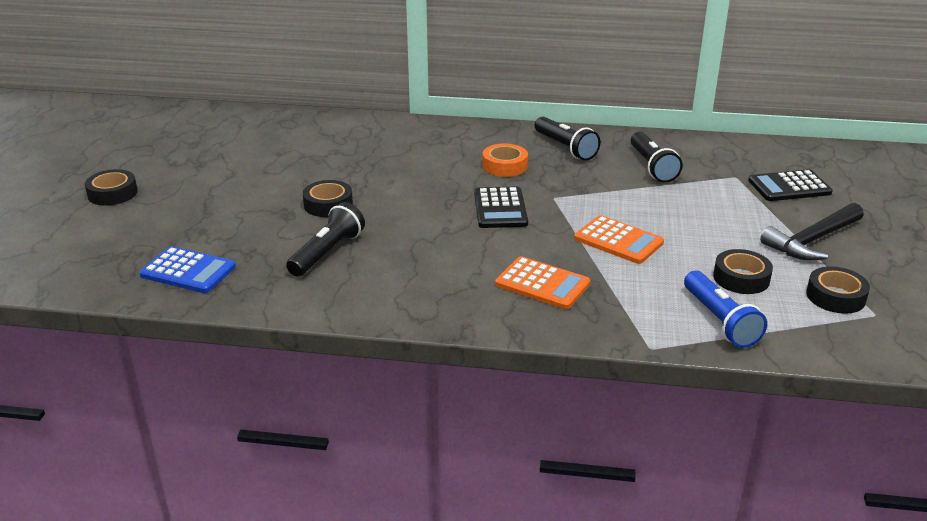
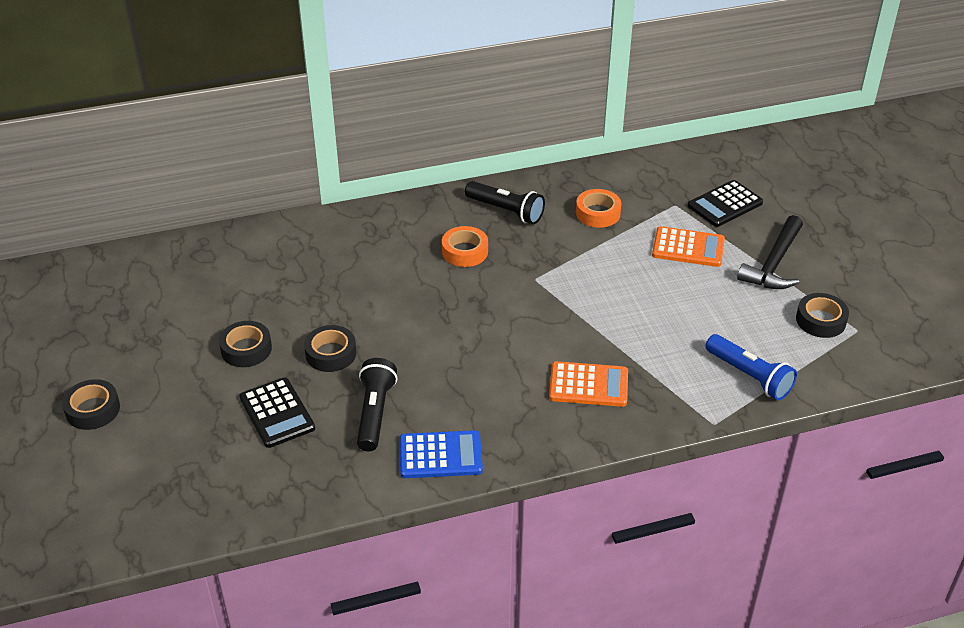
camera: 25 degrees left, 10 degrees up
(188, 271) = (258, 480): blue calculator -> blue calculator (440, 455)
(500, 208) = (496, 308): black calculator -> black calculator (277, 413)
(618, 241) = (621, 314): orange calculator -> orange calculator (688, 248)
(652, 167) = (598, 213): black flashlight -> orange tape
(741, 278) = (741, 324): black tape -> black tape (246, 349)

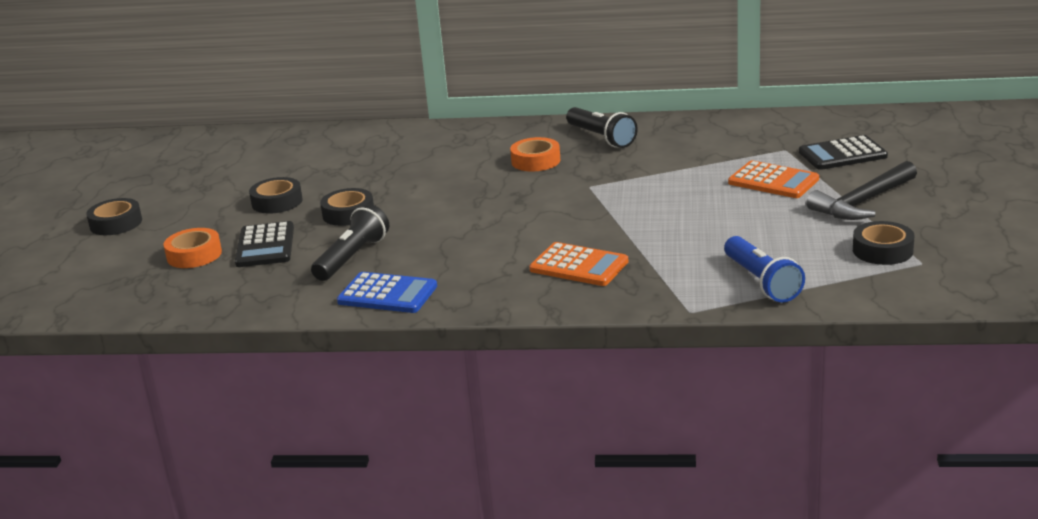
camera: 25 degrees right, 15 degrees down
(598, 213) = (695, 148): orange tape -> orange tape (194, 255)

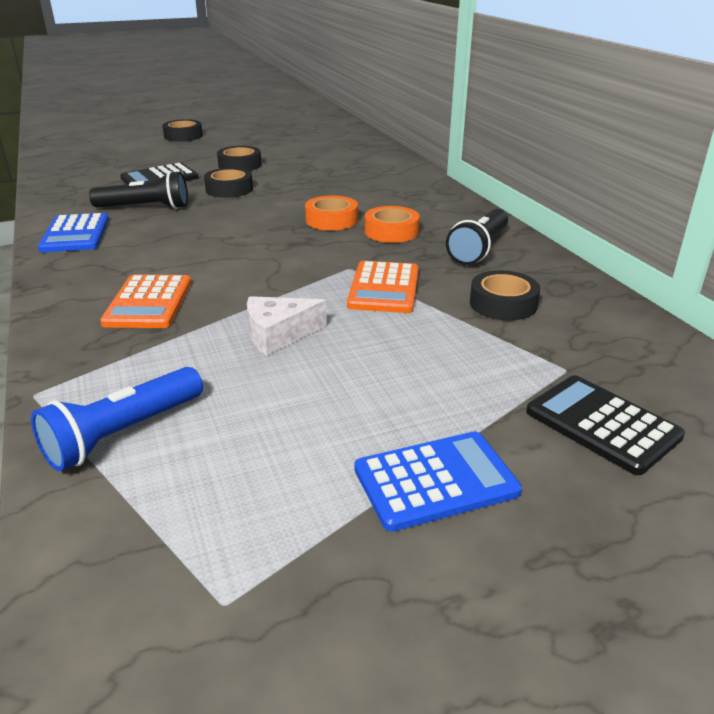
camera: 60 degrees right, 5 degrees up
(194, 255) = (138, 164): orange tape -> orange tape (331, 220)
(674, 223) = (278, 334): none -> white cheese
(773, 181) = (452, 380): orange calculator -> orange calculator (384, 288)
(863, 202) = (435, 481): black hammer -> blue calculator
(882, 250) = (260, 540): black tape -> black tape (503, 304)

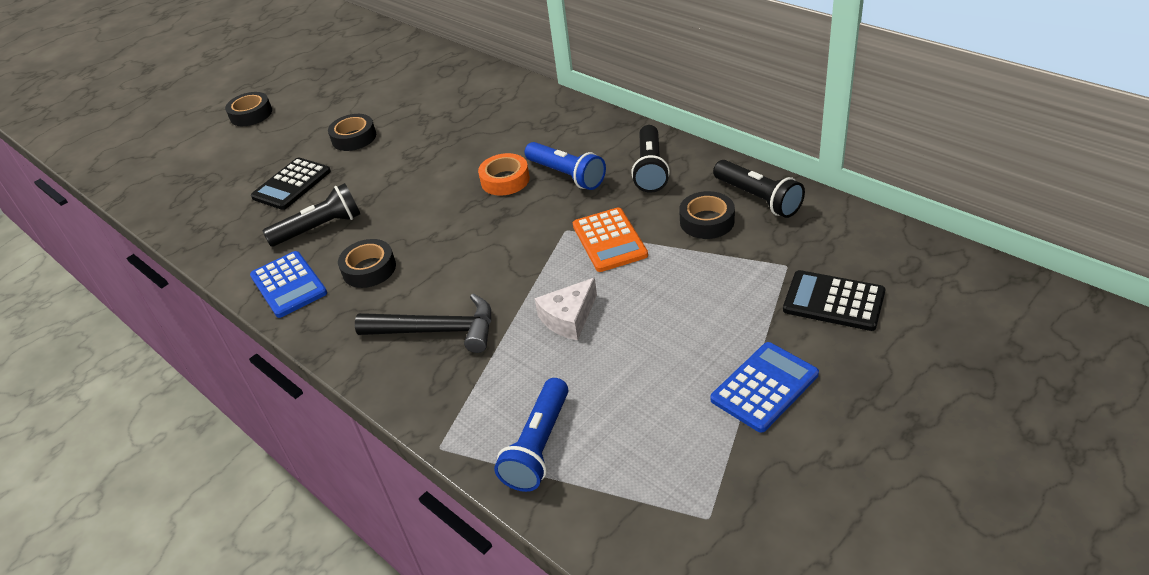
camera: 20 degrees left, 10 degrees up
(148, 302) = (437, 330): orange calculator -> black hammer
(229, 189) = (376, 175): black tape -> black tape (369, 269)
(391, 231) = (566, 175): orange tape -> blue flashlight
(579, 302) = (758, 198): none -> black flashlight

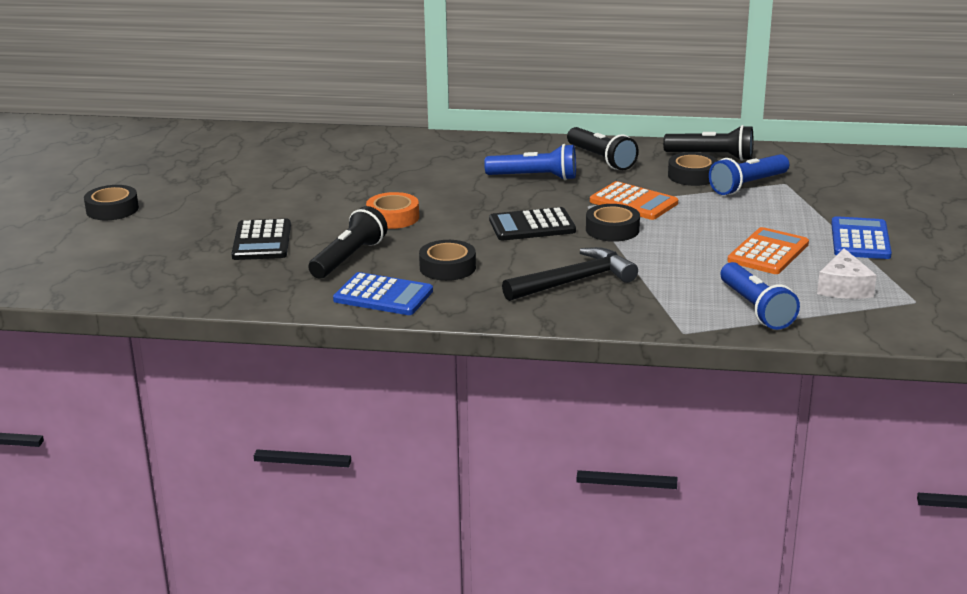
camera: 40 degrees left, 15 degrees down
(354, 138) = (274, 199): black tape -> black tape (612, 230)
(505, 180) = (483, 191): orange tape -> orange tape (393, 217)
(569, 318) = (671, 247): white cheese -> white cheese (844, 287)
(647, 366) = (768, 252): none -> orange calculator
(744, 255) = (748, 185): none -> blue flashlight
(833, 301) = (842, 191): black calculator -> black calculator (532, 226)

